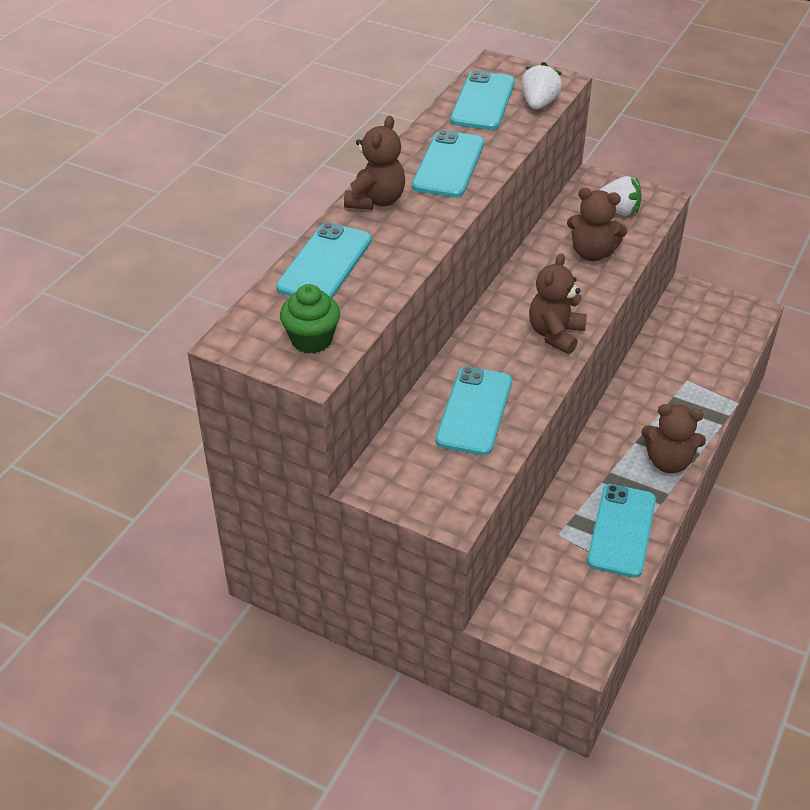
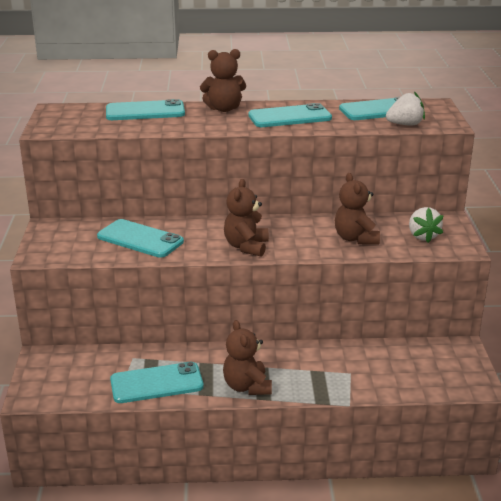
camera: 60 degrees right, 15 degrees down
(311, 340) = (71, 124): green cupcake -> none
(474, 411) = (140, 239): turquoise phone -> turquoise phone turned 45 degrees clockwise
(555, 334) = (246, 247): brown teddy bear -> brown teddy bear turned 75 degrees counterclockwise

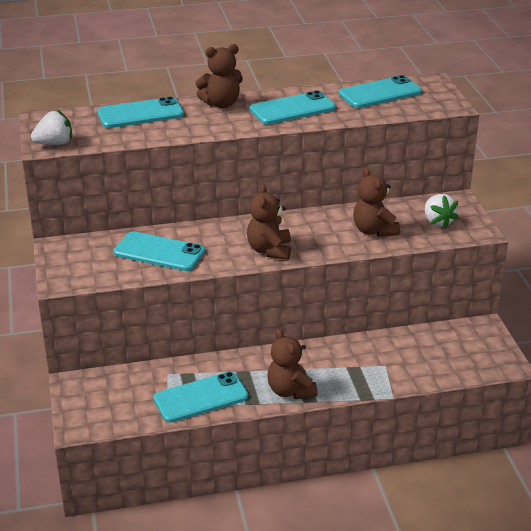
camera: 10 degrees left, 5 degrees up
(405, 124) = (410, 109): white strawberry -> white strawberry (54, 143)

